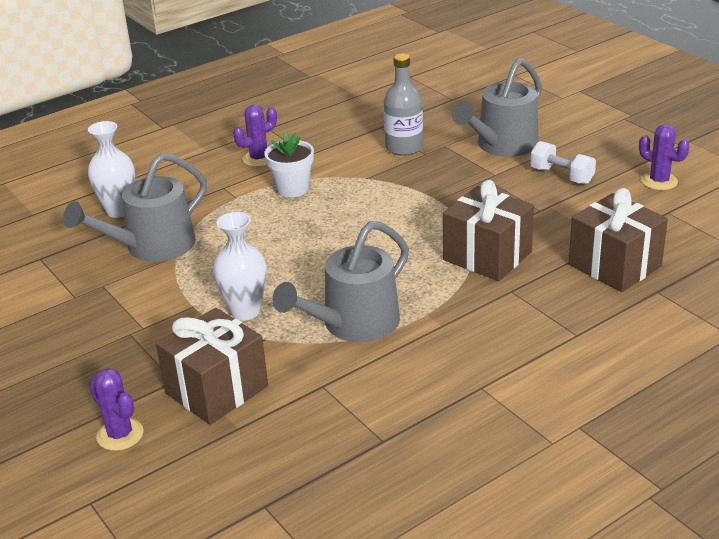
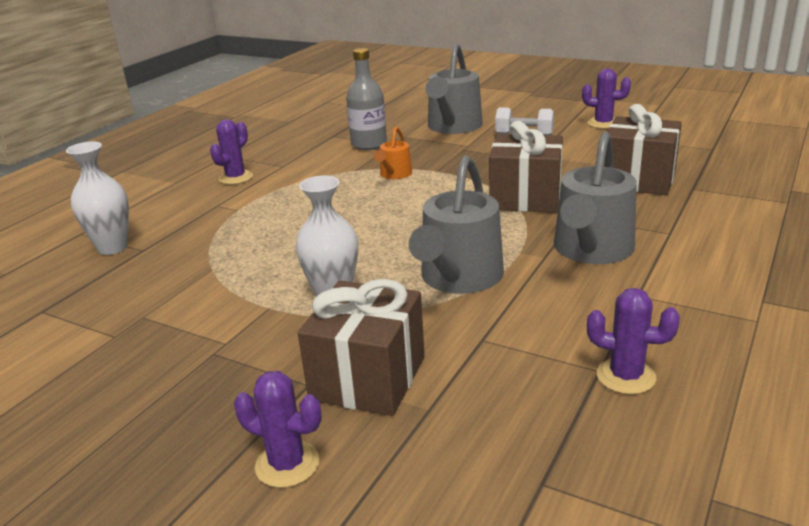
camera: 25 degrees left, 5 degrees down
(152, 246) = (177, 268): grey watering can -> grey watering can (591, 250)
(292, 189) = (290, 191): white flower pot -> none
(395, 193) = (394, 174): none -> orange watering can
(397, 452) = (625, 376): none -> purple cactus

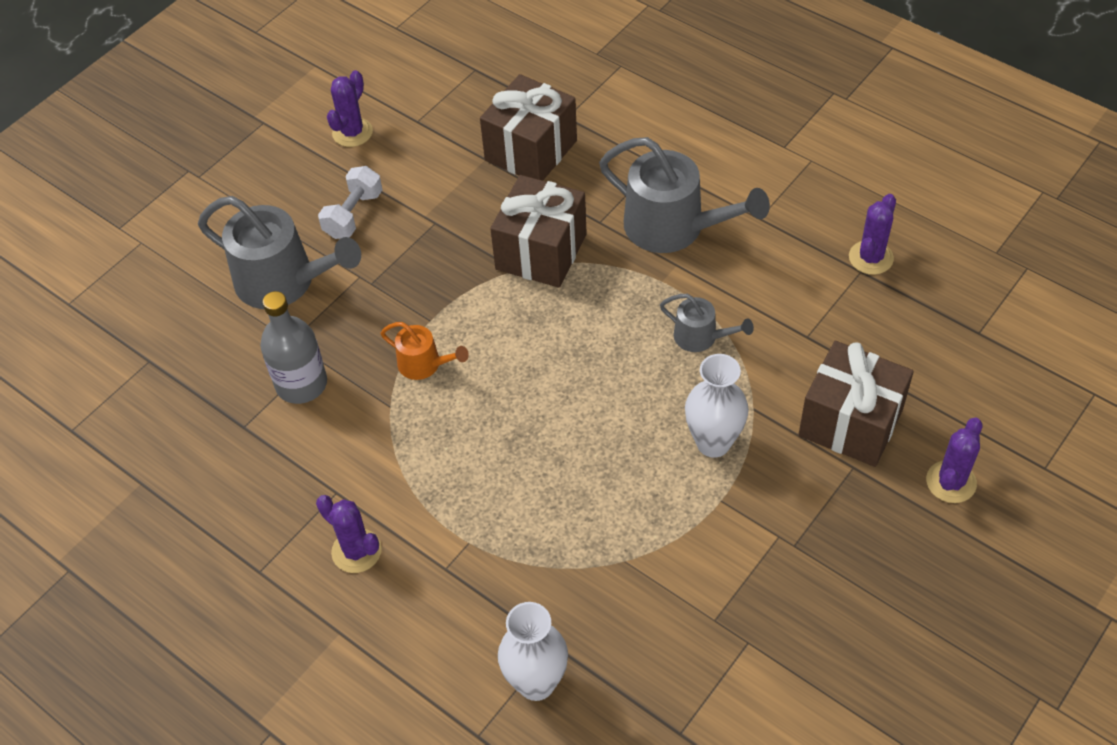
camera: 80 degrees left, 25 degrees up
(458, 278) = (700, 337): grey watering can -> grey watering can, size x0.51

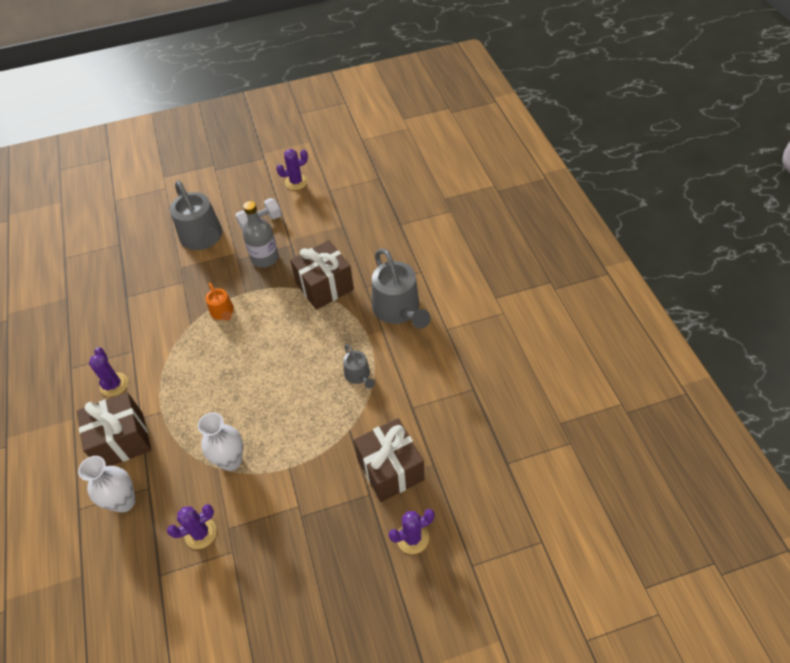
camera: 35 degrees right, 0 degrees up
(301, 384) = (166, 291): grey bottle -> grey bottle (265, 258)
(531, 150) = (367, 232): brown gift -> brown gift (122, 440)
(713, 443) = (313, 435): white vase -> white vase (231, 461)
(870, 258) = (485, 385): purple cactus -> purple cactus (200, 533)

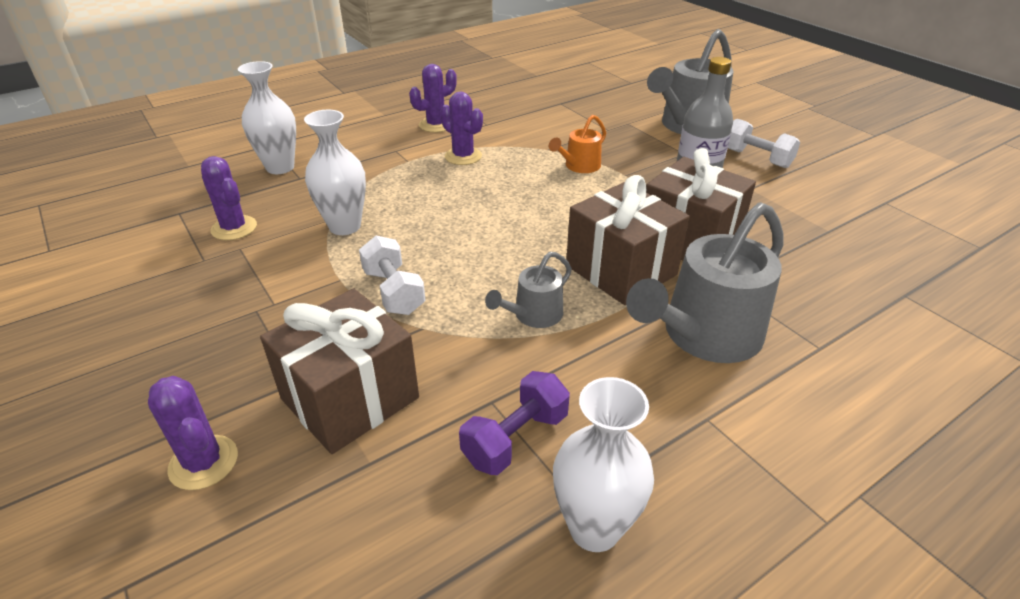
camera: 70 degrees right, 15 degrees down
(122, 440) = (362, 147): brown gift -> brown gift (621, 270)
(296, 182) = (865, 169): purple cactus -> purple cactus (463, 156)
(313, 439) = (394, 292): none -> white dumbbell
(436, 403) = (515, 438): none -> purple dumbbell
(487, 386) = (594, 528): none -> white vase

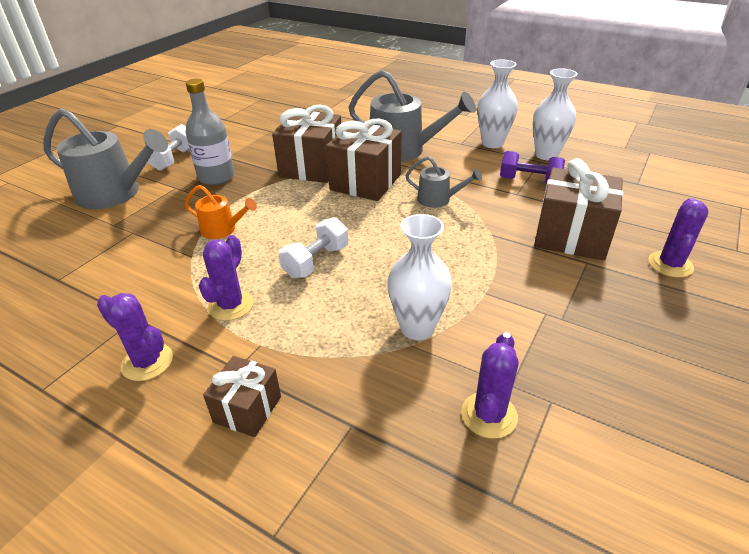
camera: 115 degrees left, 0 degrees up
(280, 167) = (337, 466): white vase -> white vase (492, 143)
(356, 149) = (247, 409): none -> brown gift
(394, 292) = (472, 260): white dumbbell -> white dumbbell (316, 261)

